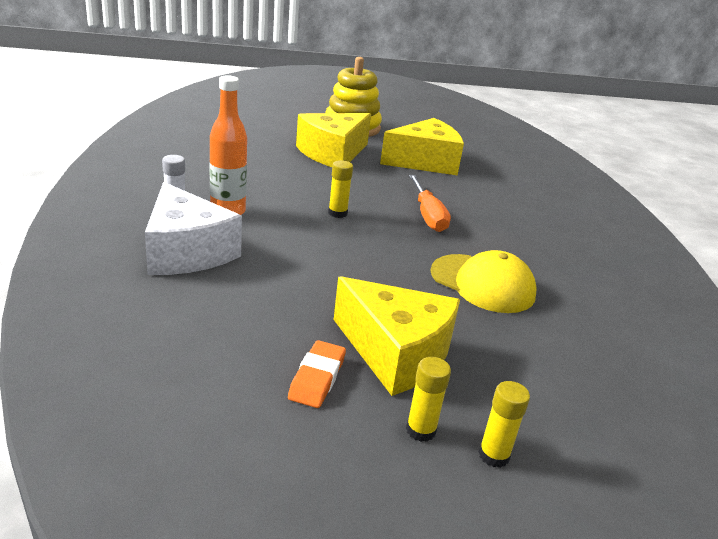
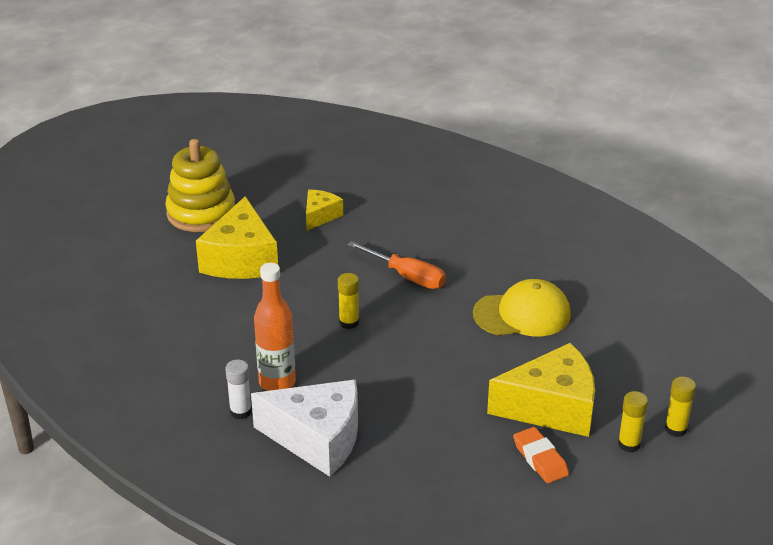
camera: 40 degrees left, 5 degrees up
(425, 162) = (320, 216): yellow cheese -> yellow cheese, size x0.53

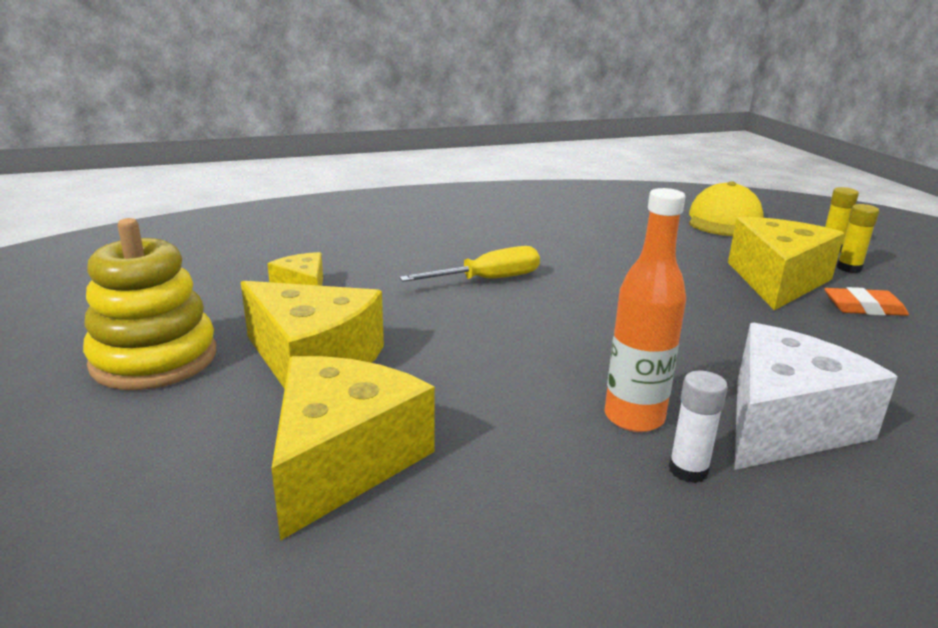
camera: 60 degrees left, 10 degrees down
(166, 306) = (343, 461): none -> yellow cheese
(349, 322) = (542, 332): yellow glue stick -> none
(407, 276) = (488, 280): orange screwdriver -> yellow screwdriver
(522, 314) = (612, 252): yellow cap -> yellow cap (724, 220)

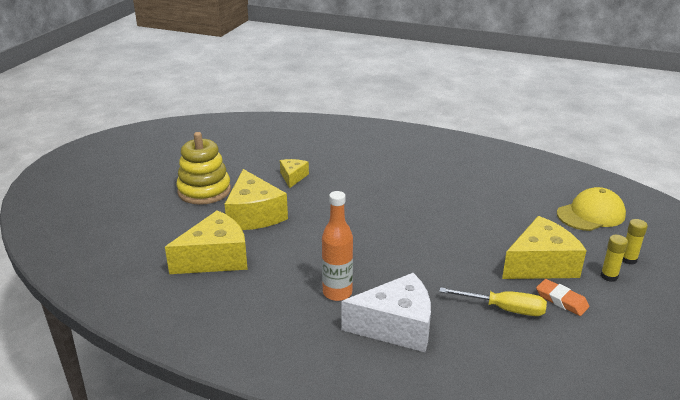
camera: 40 degrees right, 5 degrees up
(488, 280) = (380, 203): yellow screwdriver -> yellow screwdriver (504, 309)
(688, 470) = (323, 321): white glue stick -> none

